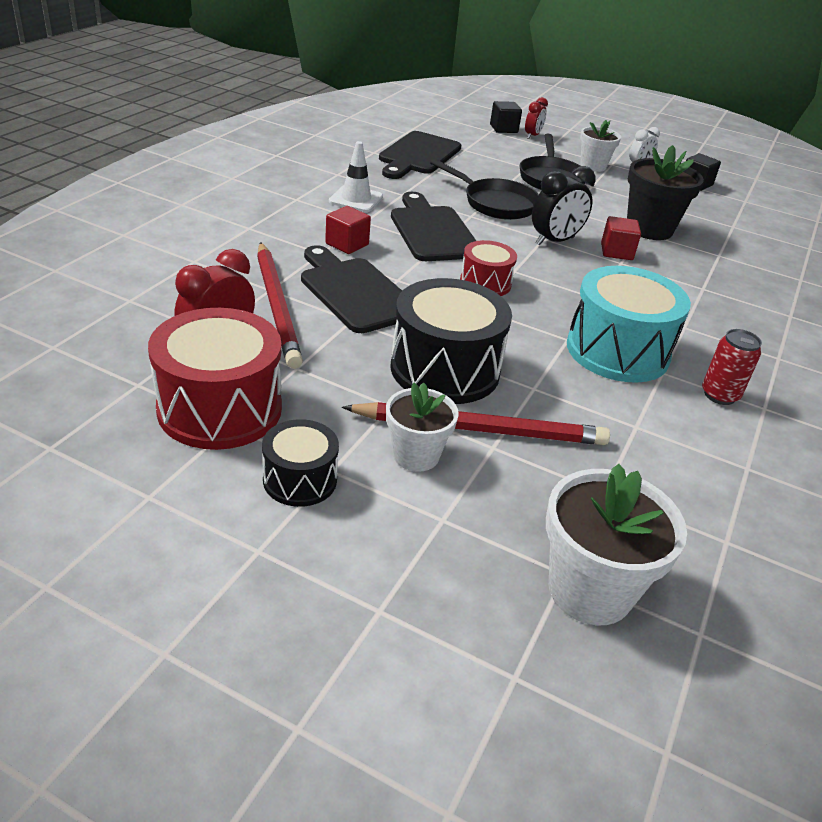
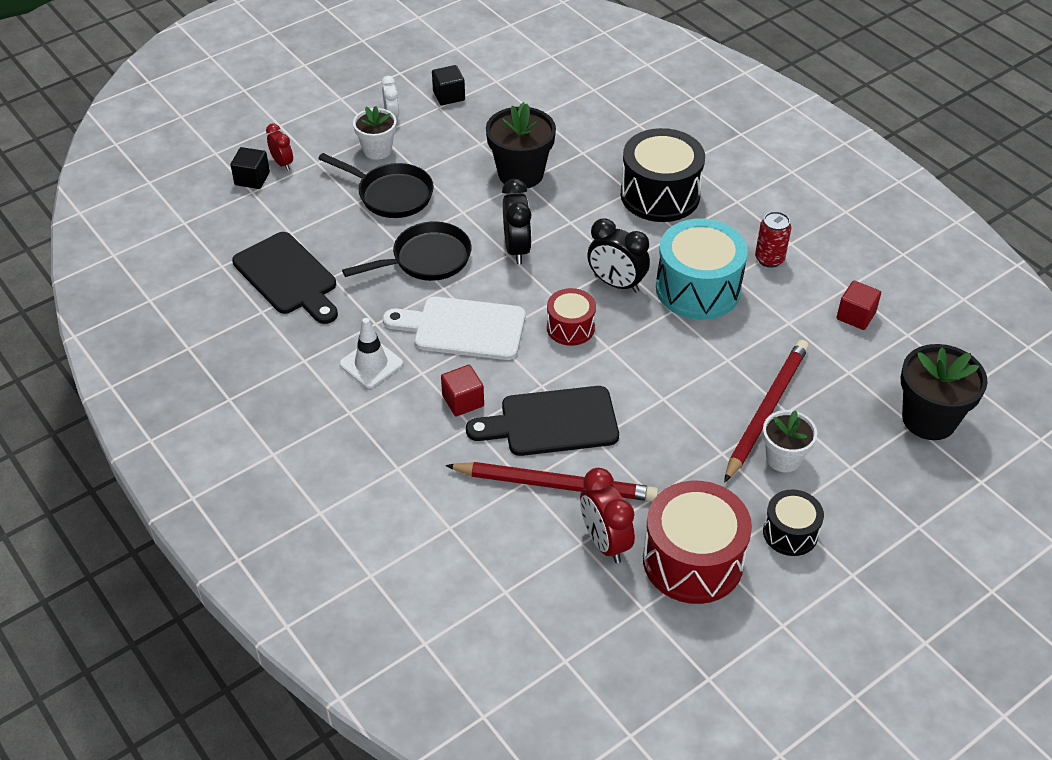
camera: 60 degrees left, 10 degrees up
(432, 231) = (462, 328): black cutting board -> white cutting board
(445, 369) = (687, 403): black drum -> black drum (660, 195)
(569, 299) = (616, 284): none -> black clock
(590, 590) = (929, 419): white flower pot -> black flower pot
(616, 252) = (552, 216): red cube -> red cube (855, 316)

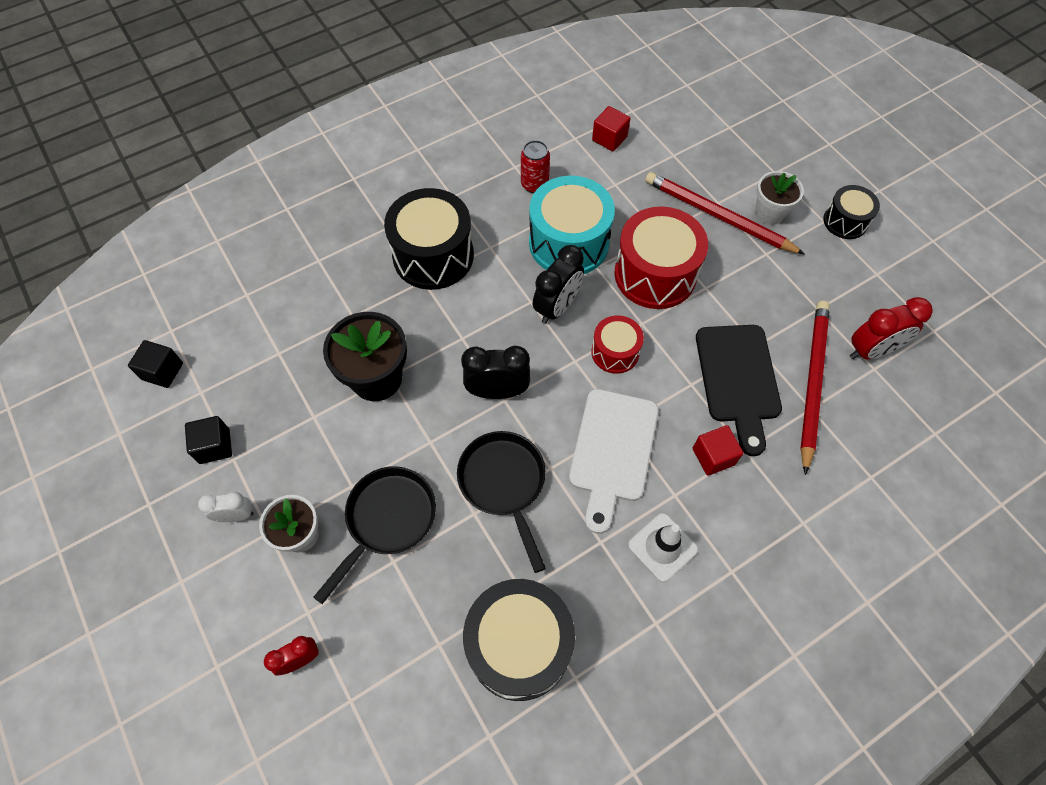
camera: 85 degrees left, 15 degrees up
(252, 179) = (324, 701): black cube -> black cube (163, 371)
(288, 277) = (519, 645): black cutting board -> black drum
(693, 560) = (881, 289): red drum -> red drum (655, 274)
(929, 419) = (723, 116): black flower pot -> none

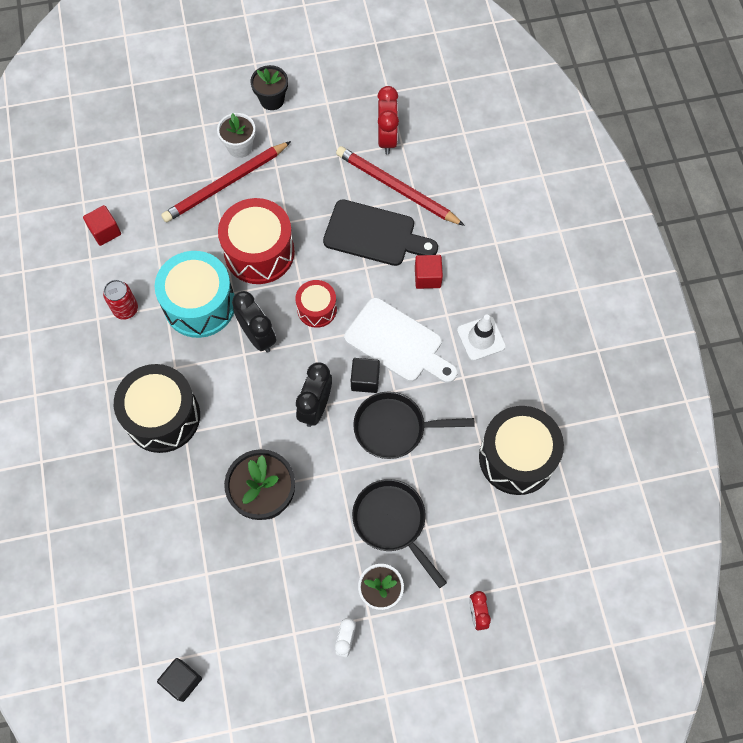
camera: 70 degrees left, 5 degrees up
(214, 446) = (276, 647): black cube -> black cube (365, 380)
(845, 221) = (272, 100): black drum -> black flower pot

